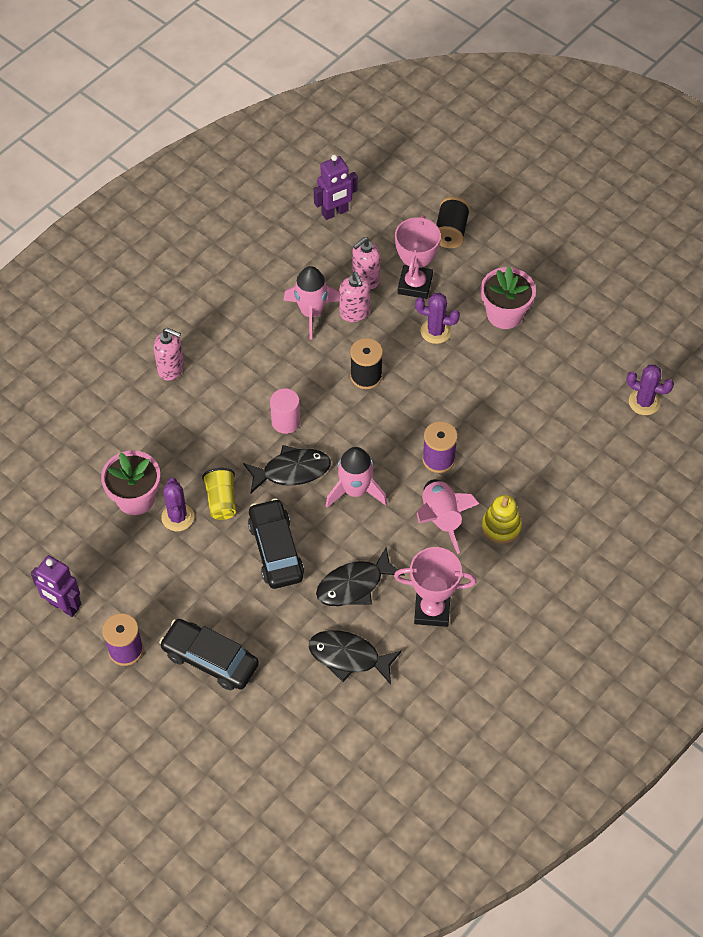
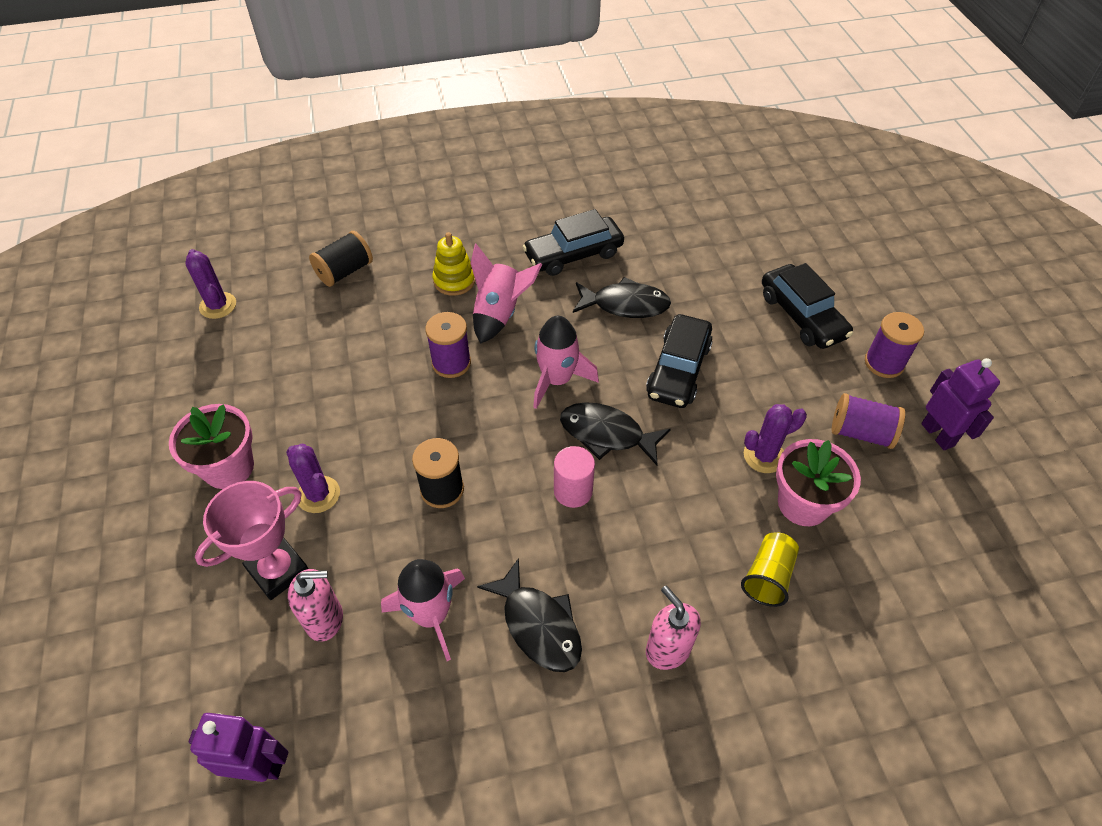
camera: 145 degrees left, 5 degrees down
(119, 575) = (861, 432): none -> purple spool
(177, 517) = (764, 456): purple cactus -> purple cactus turned 45 degrees clockwise
(221, 501) = (704, 446): yellow cup -> yellow cup (768, 576)
(349, 657) = (672, 258): black fish -> black fish (538, 625)
(354, 313) = (382, 579): pink soap dispenser -> none
(432, 610) = (573, 254): pink trophy -> black car
(450, 232) = (159, 619): black spool -> black spool (345, 271)

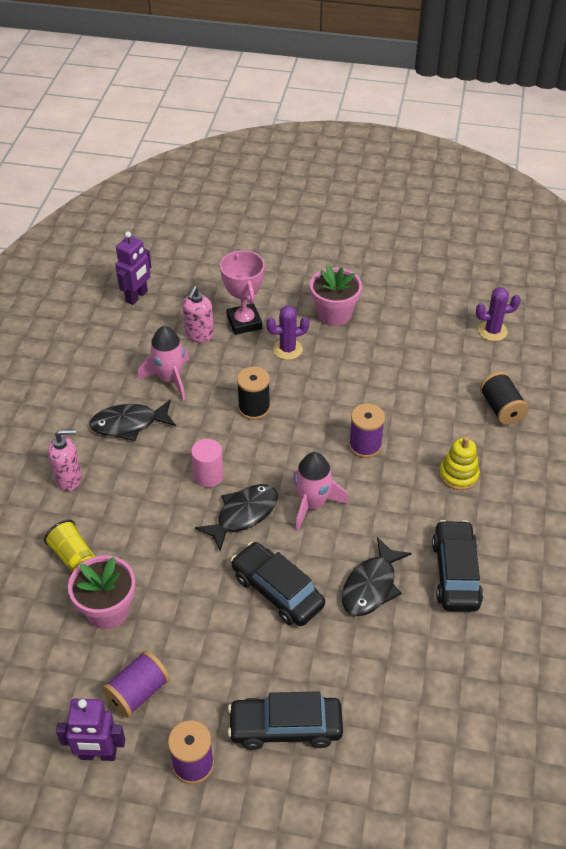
camera: 115 degrees right, 5 degrees down
(499, 313) = (404, 492): pink rocket -> none
(764, 456) = (162, 607): purple cactus -> none

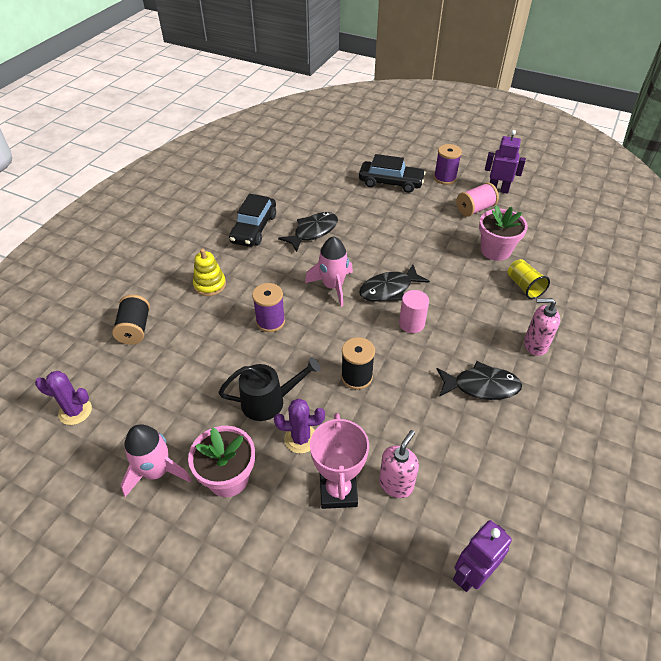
camera: 165 degrees left, 0 degrees up
(138, 692) = (475, 209): purple spool -> pink spool
(170, 379) = (436, 429): pink rocket -> pink rocket (156, 472)
(277, 591) = (377, 240): black car -> none
(329, 371) = (268, 401): none -> black watering can

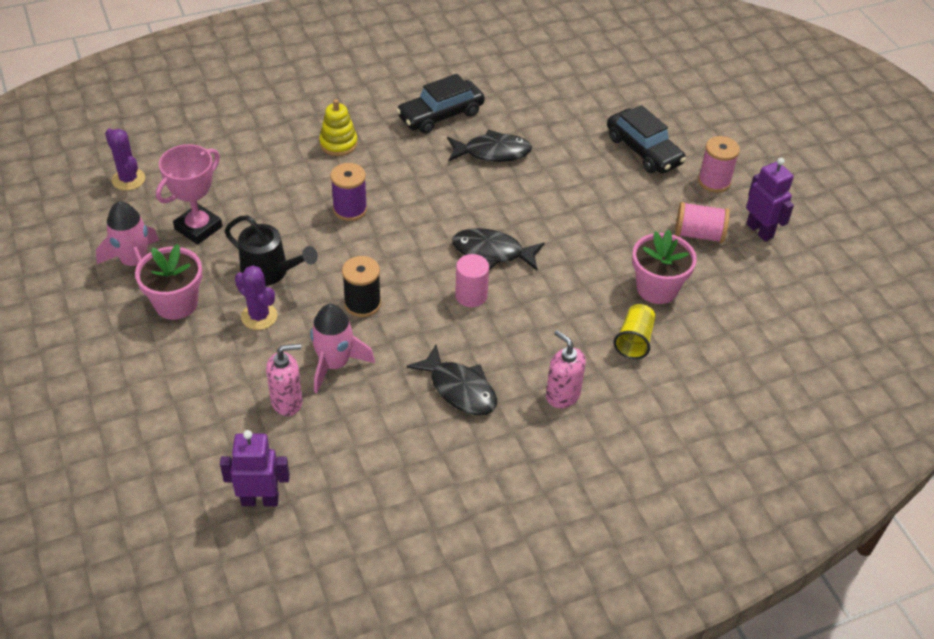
camera: 40 degrees right, 0 degrees up
(135, 329) = (237, 143): black spool -> none
(333, 286) = (444, 215): pink rocket -> pink rocket (335, 364)
(338, 491) = (239, 372): pink trophy -> pink trophy (198, 228)
(445, 178) = (714, 181): purple spool -> pink spool

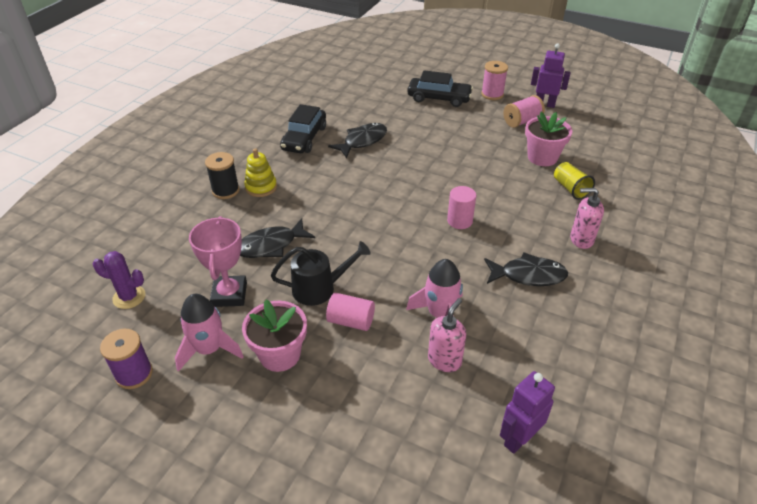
camera: 40 degrees left, 5 degrees down
(259, 316) = (351, 321): purple cactus -> pink cylinder
(350, 209) = (321, 219): purple spool -> purple spool (134, 374)
(362, 304) = (405, 267): black spool -> black spool (225, 191)
(492, 252) = (437, 191): black fish -> black fish (271, 245)

